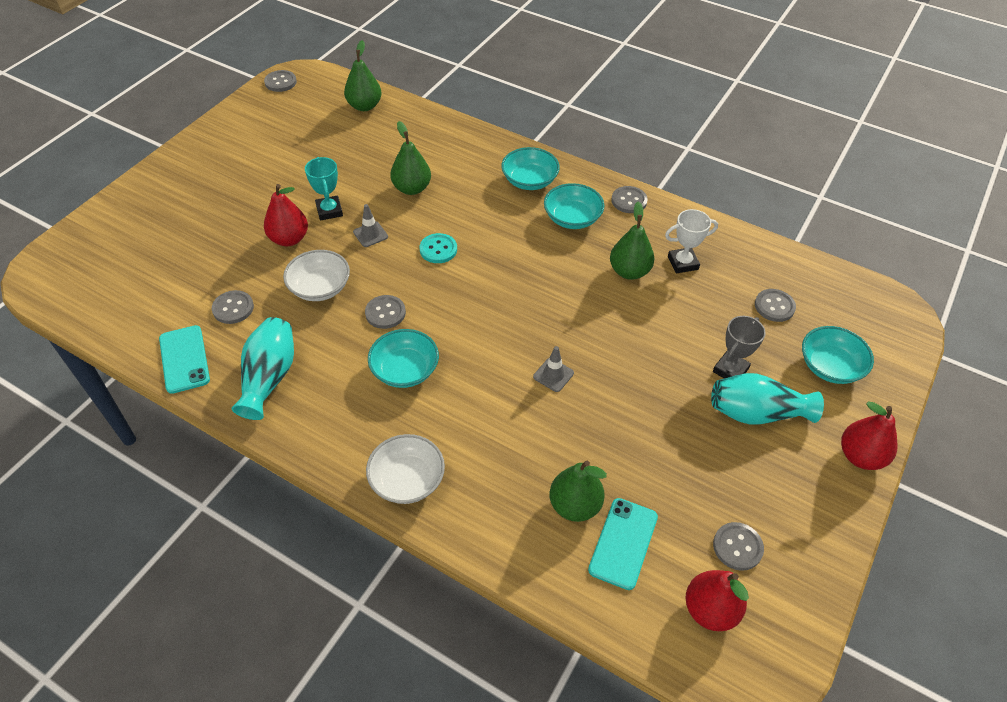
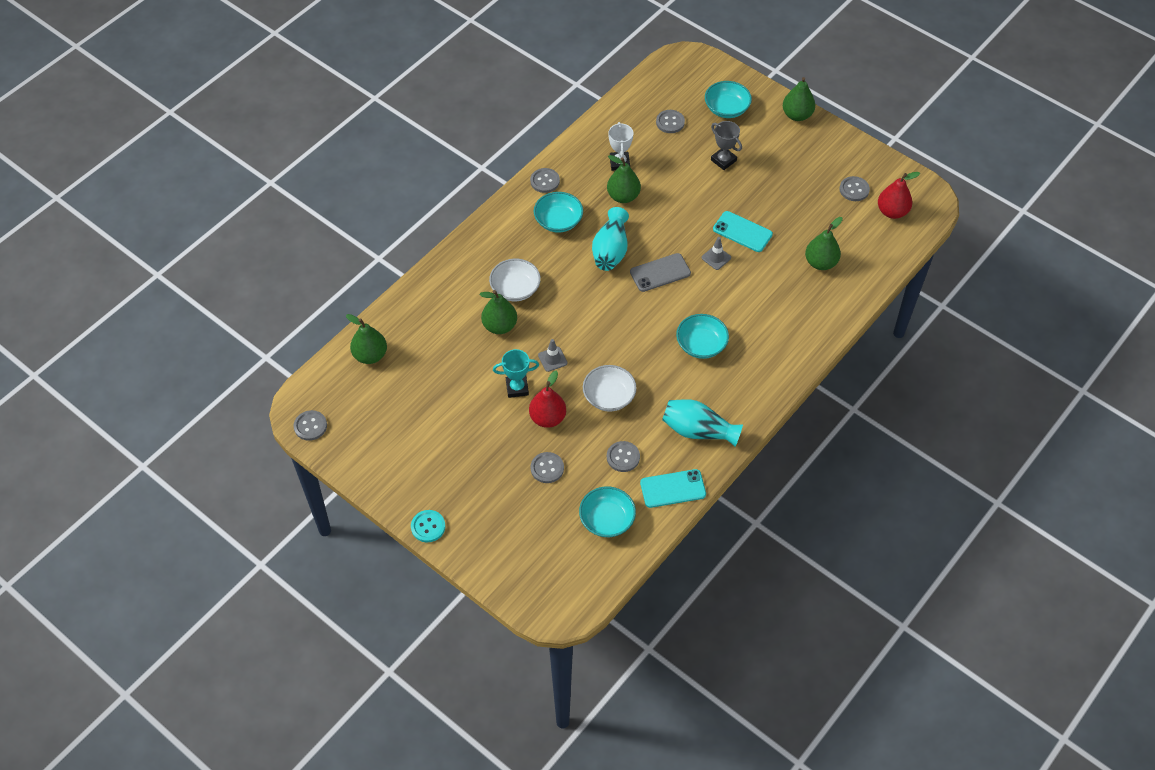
camera: 80 degrees left, 5 degrees up
(385, 313) = (643, 353): grey button -> grey button (547, 468)
(407, 480) = (795, 350): white bowl -> white bowl (515, 289)
(438, 249) = (579, 313): turquoise button -> turquoise button (428, 527)
(515, 318) = (660, 273): none -> grey phone
(529, 181) = (506, 242): turquoise bowl -> turquoise bowl (607, 520)
(623, 543) = (848, 243): turquoise phone -> turquoise phone (742, 232)
(756, 413) = (760, 156): turquoise vase -> turquoise vase (610, 250)
(860, 456) = (797, 115): red pear -> green pear

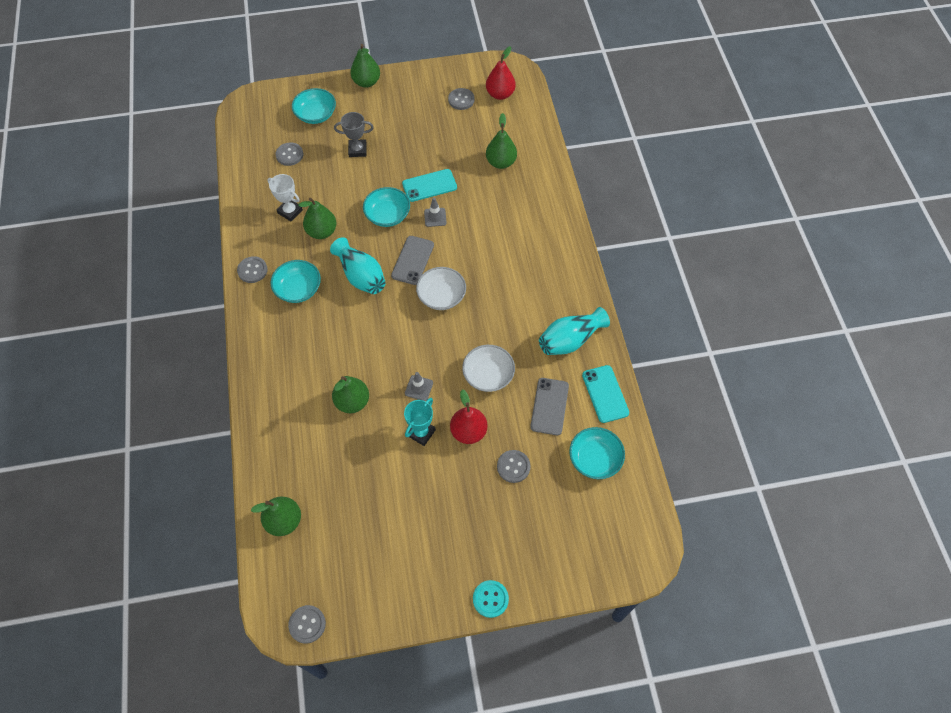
camera: 50 degrees left, 5 degrees up
(515, 289) = (329, 365): white bowl -> white bowl (441, 296)
(623, 457) = (549, 406): grey button -> grey phone
(673, 489) = (605, 394): turquoise phone -> turquoise phone turned 45 degrees counterclockwise
(701, 345) = (499, 282): turquoise bowl -> turquoise bowl (387, 215)

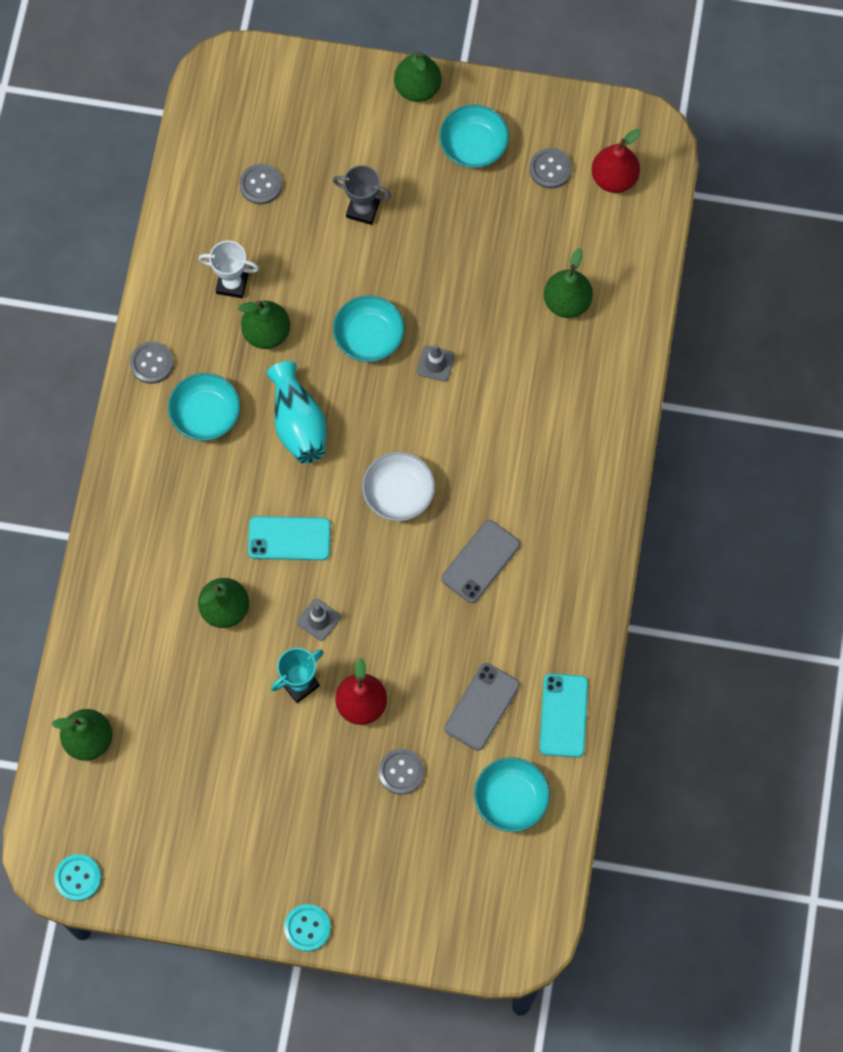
camera: 20 degrees right, 10 degrees up
(290, 211) = (232, 283): white trophy -> white trophy turned 45 degrees counterclockwise
(307, 624) = (78, 878): grey button -> turquoise button
(316, 115) = (321, 124): turquoise bowl -> turquoise bowl (473, 146)
(412, 260) = (378, 423): grey phone -> grey phone (480, 561)
(429, 185) = (446, 307): turquoise phone -> turquoise phone (289, 538)
(488, 375) = (418, 634): white bowl -> none
(570, 340) = (549, 621): turquoise vase -> none

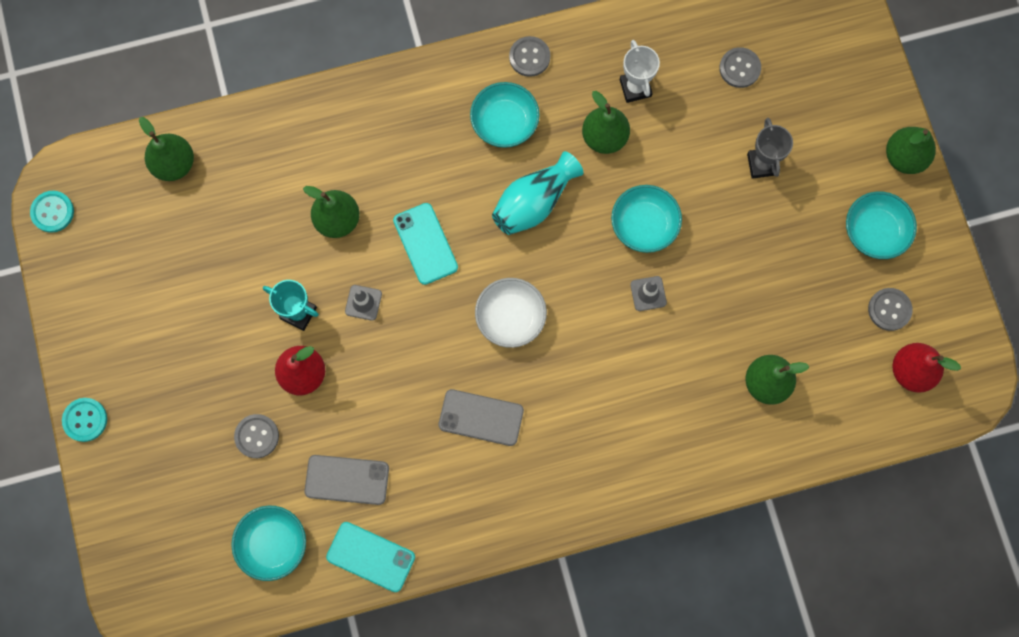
camera: 65 degrees right, 5 degrees up
(563, 715) = (370, 557): turquoise phone -> turquoise phone turned 45 degrees clockwise

